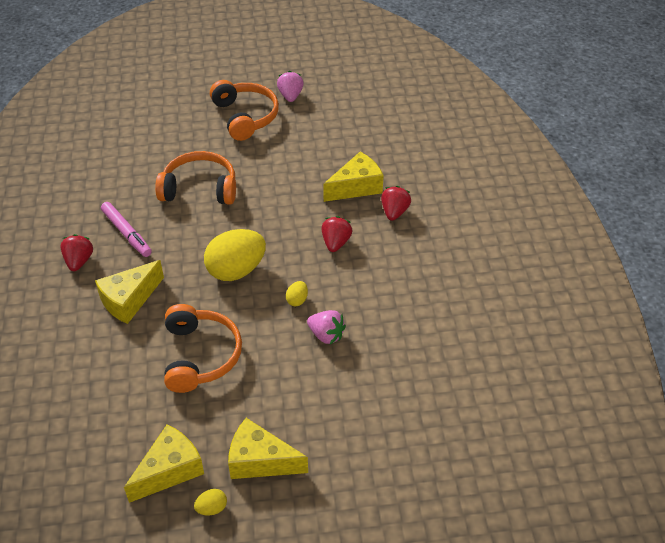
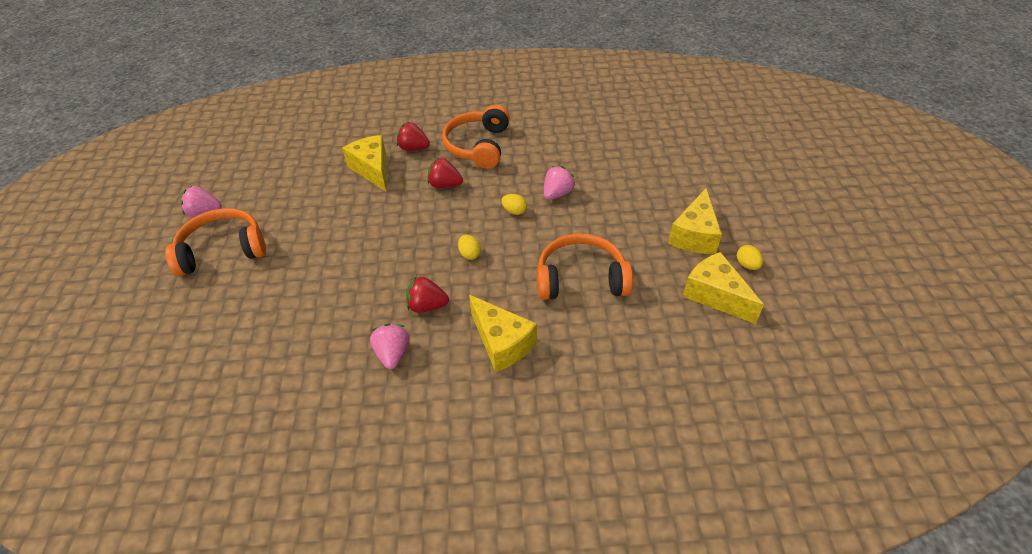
camera: 85 degrees left, 0 degrees up
(79, 261) = (431, 400): red strawberry -> red strawberry (427, 306)
(126, 233) = (393, 354): pink marker -> pink strawberry
(200, 188) = (335, 288): orange headphones -> orange headphones (478, 146)
(236, 270) = (469, 254): yellow egg -> yellow egg, size x0.42

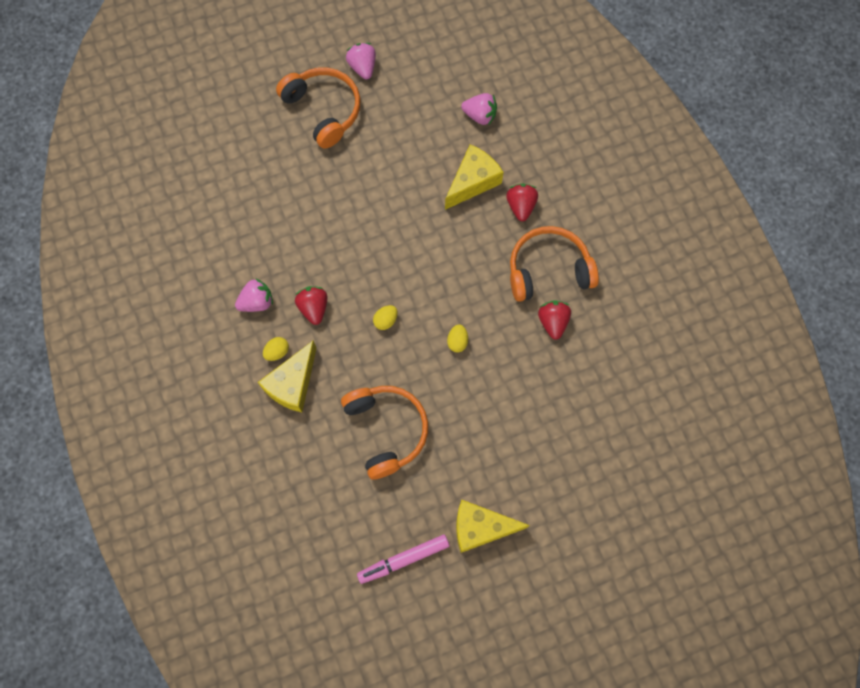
camera: 70 degrees right, 25 degrees up
(445, 185) = (473, 261): red strawberry -> red strawberry (553, 322)
(557, 194) = (498, 375): pink strawberry -> pink strawberry (480, 115)
(715, 295) = (403, 559): yellow cheese -> pink marker
(747, 265) = (454, 586): yellow egg -> yellow egg (277, 352)

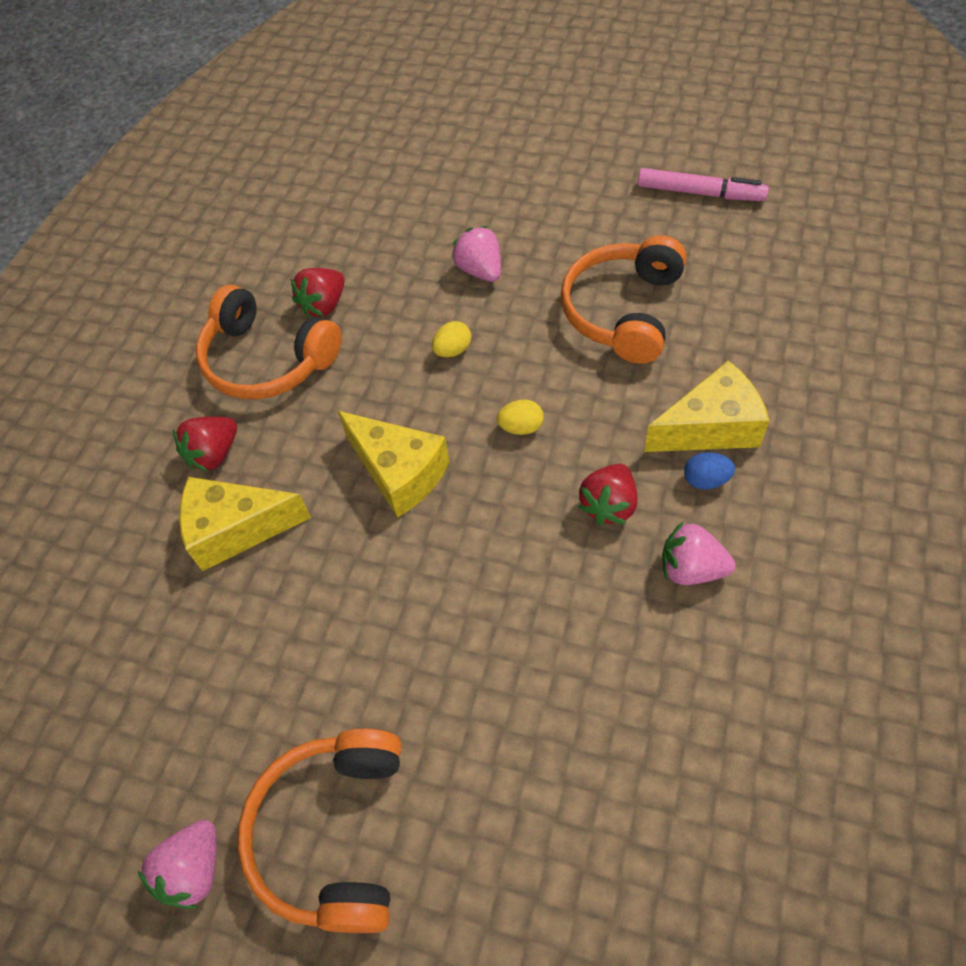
camera: 135 degrees left, 15 degrees down
(277, 352) = (706, 480): yellow egg -> blue egg
(480, 115) = (121, 623): pink strawberry -> pink strawberry (480, 270)
(481, 527) = (591, 177): yellow cheese -> yellow cheese (399, 473)

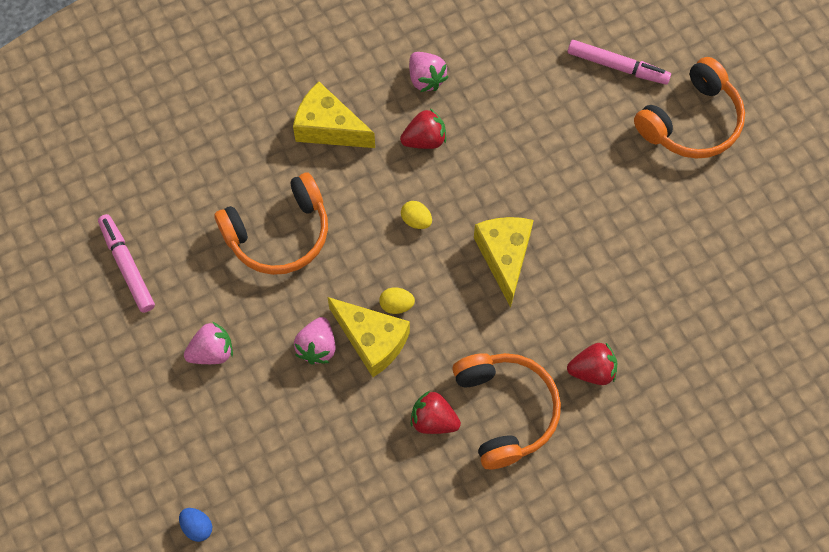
camera: 140 degrees left, 10 degrees up
(194, 870) = (762, 160): pink strawberry -> pink strawberry (212, 352)
(236, 529) = (618, 308): yellow cheese -> yellow cheese (372, 340)
(324, 305) = (433, 420): red strawberry -> red strawberry turned 150 degrees counterclockwise
(500, 818) = (617, 66): none -> pink marker
(706, 480) = (366, 107): blue egg -> blue egg (197, 527)

